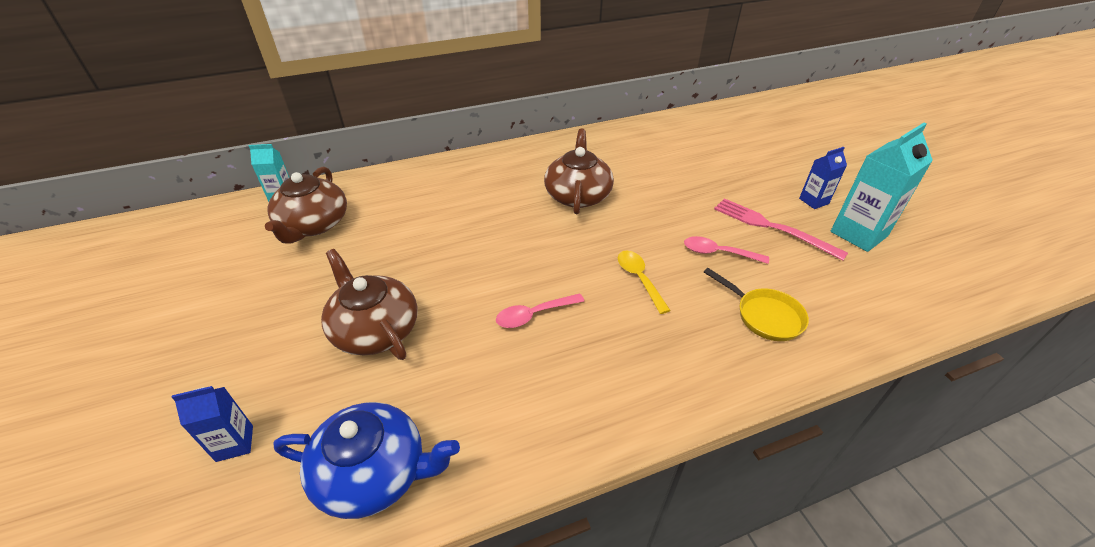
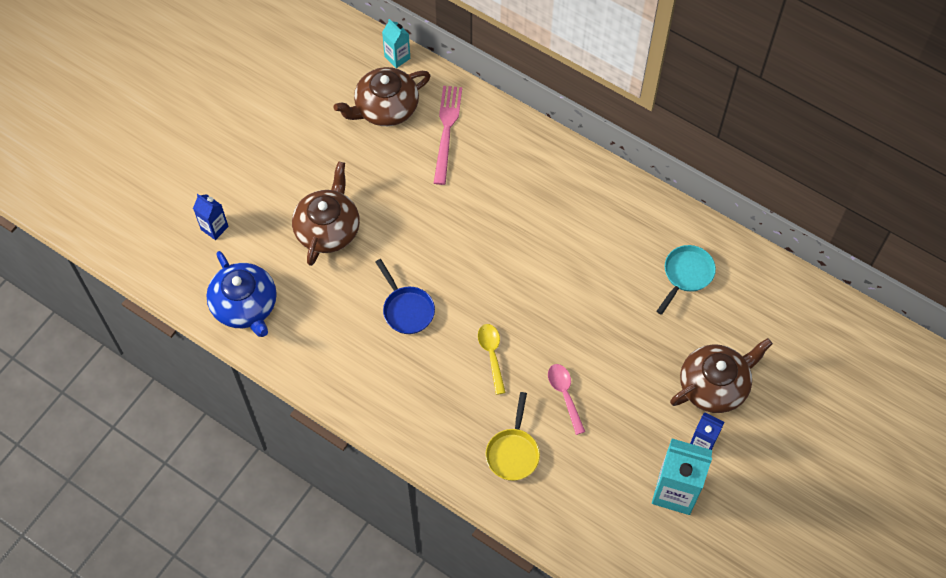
camera: 55 degrees right, 20 degrees up
(533, 315) = (406, 309): pink spoon -> blue pan
(578, 195) = (563, 257): brown teapot -> brown teapot (714, 385)
(639, 279) = (491, 355): yellow spoon -> yellow spoon turned 45 degrees counterclockwise
(651, 149) = (686, 275): none -> turquoise pan
(772, 227) = (632, 422): pink fork -> pink fork (447, 131)

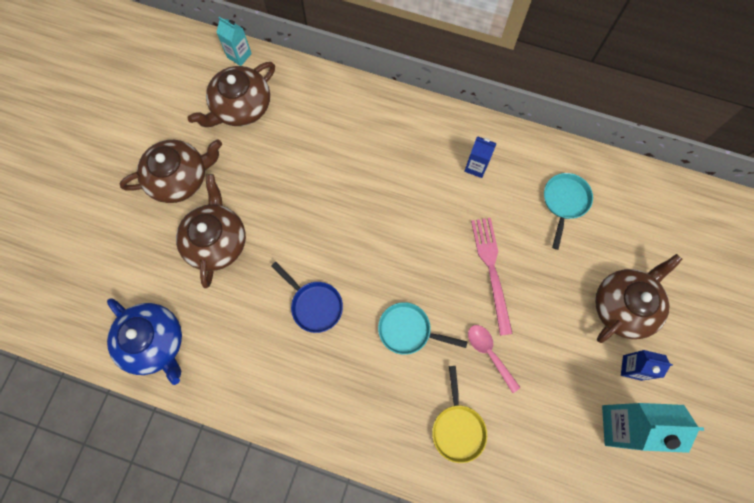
camera: 15 degrees left, 10 degrees up
(214, 228) = (104, 268): blue carton -> blue carton (476, 167)
(307, 162) = (179, 178): none -> brown teapot
(447, 131) = (304, 115): pink fork -> pink fork (491, 270)
(491, 355) = (408, 330): yellow spoon -> turquoise pan

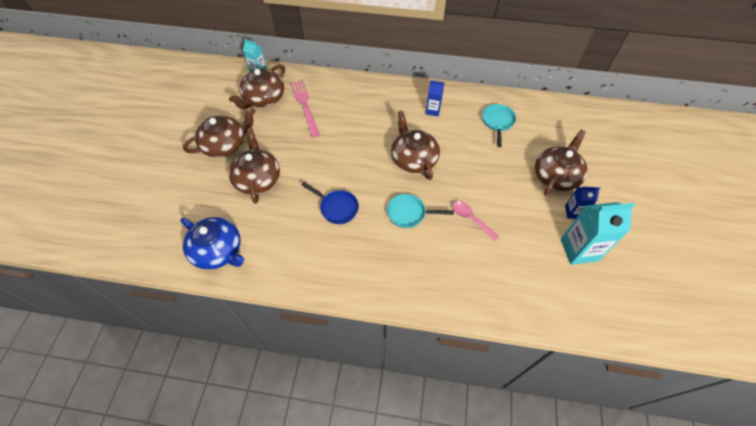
camera: 10 degrees left, 15 degrees down
(432, 244) = (413, 159): none -> brown teapot
(457, 428) = (460, 271): yellow pan -> none
(491, 270) = (459, 168): pink fork -> pink fork (305, 106)

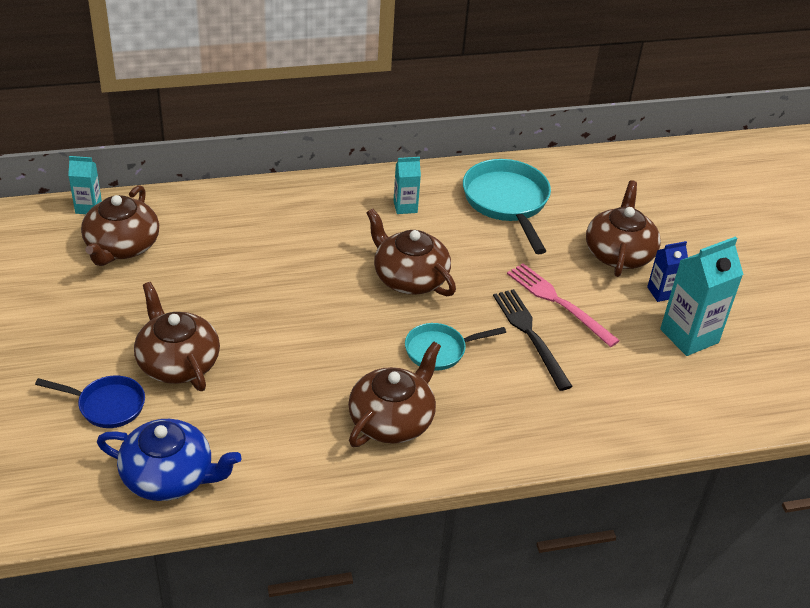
camera: 25 degrees left, 15 degrees down
(225, 144) = (93, 327): brown teapot -> brown teapot (392, 420)
(305, 106) = (199, 242): pink fork -> pink fork (558, 302)
(337, 208) = (327, 370): blue pan -> blue pan (107, 405)
(433, 110) = (405, 207): blue carton -> turquoise carton
(471, 219) = (530, 335): pink spoon -> black fork
(497, 122) = (507, 202): turquoise pan -> turquoise pan, size x1.68

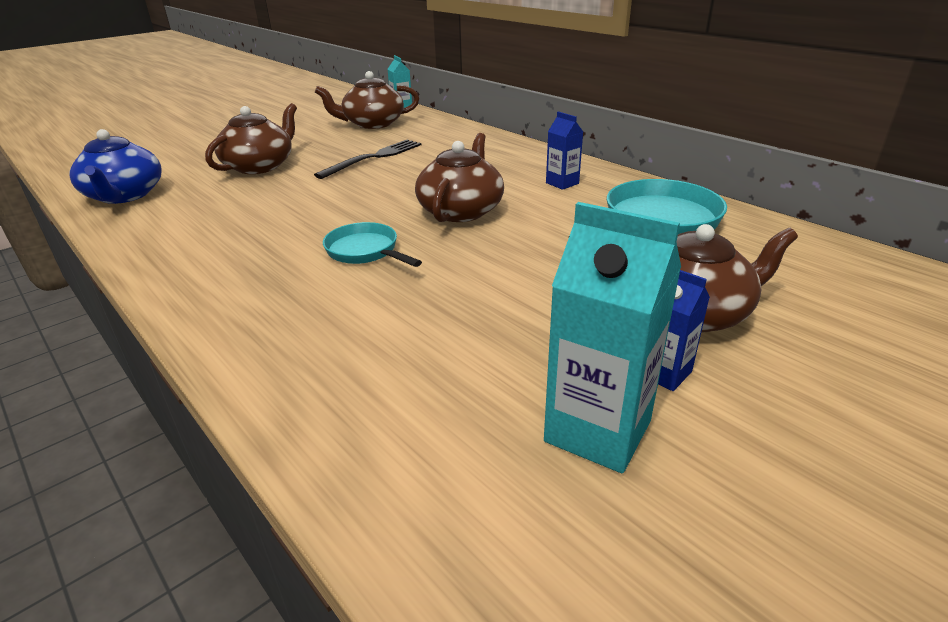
camera: 65 degrees right, 10 degrees down
(107, 405) = (197, 161): blue pan -> none
(392, 420) = (239, 256): brown teapot -> none
(405, 207) = (562, 183): turquoise carton -> blue carton
(530, 335) = (445, 294): black fork -> black fork (374, 158)
(558, 302) = (528, 296): pink fork -> none

